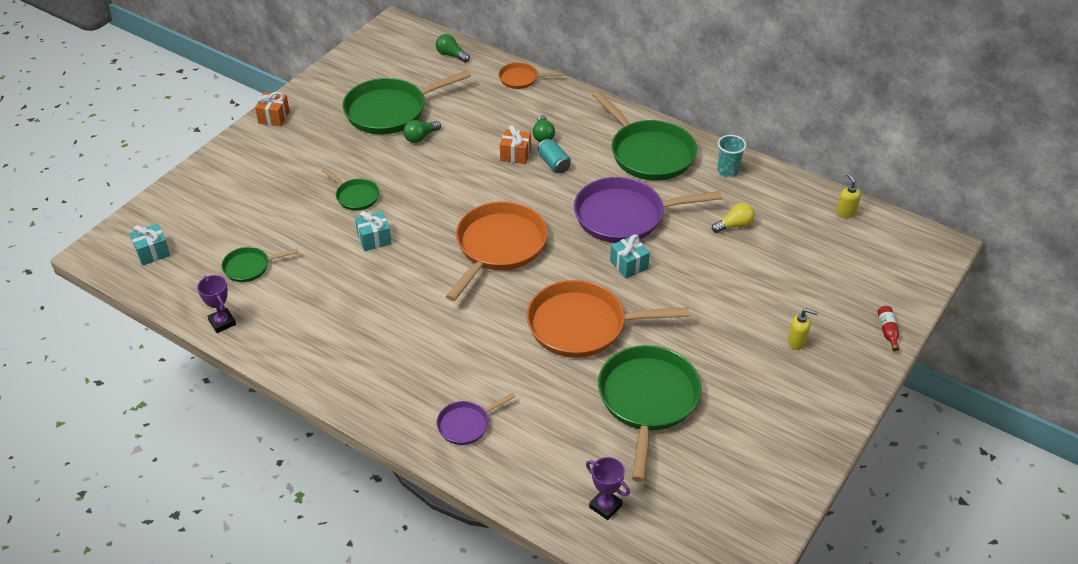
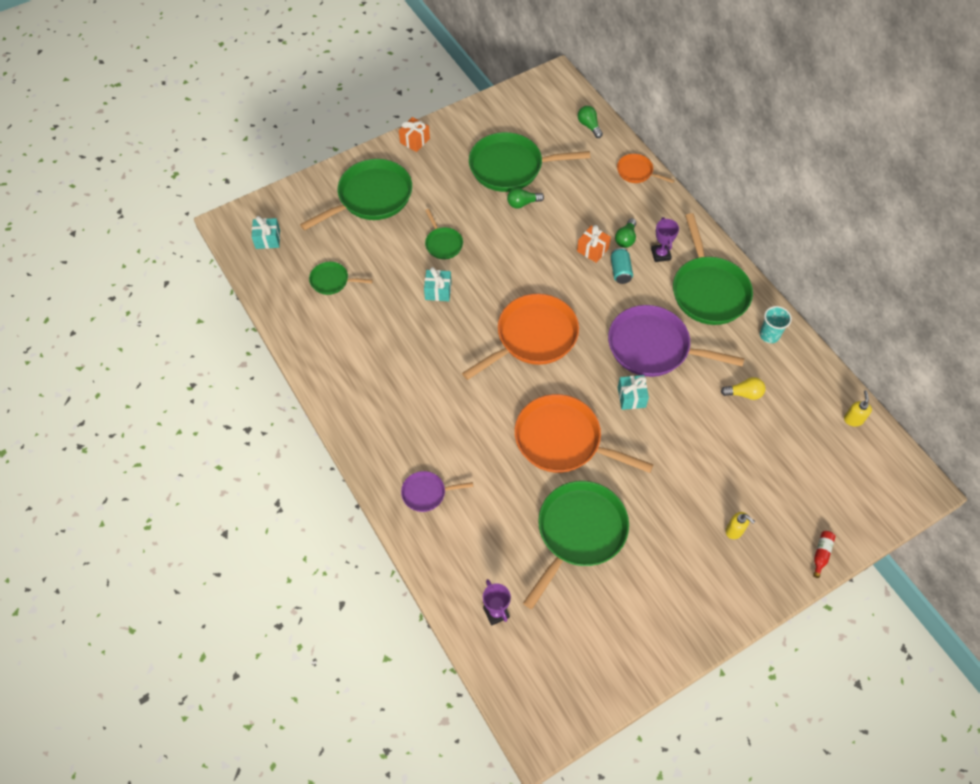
camera: 25 degrees right, 15 degrees up
(222, 322) = (290, 324): purple trophy -> purple trophy (660, 254)
(253, 180) = (371, 197): none -> green pan

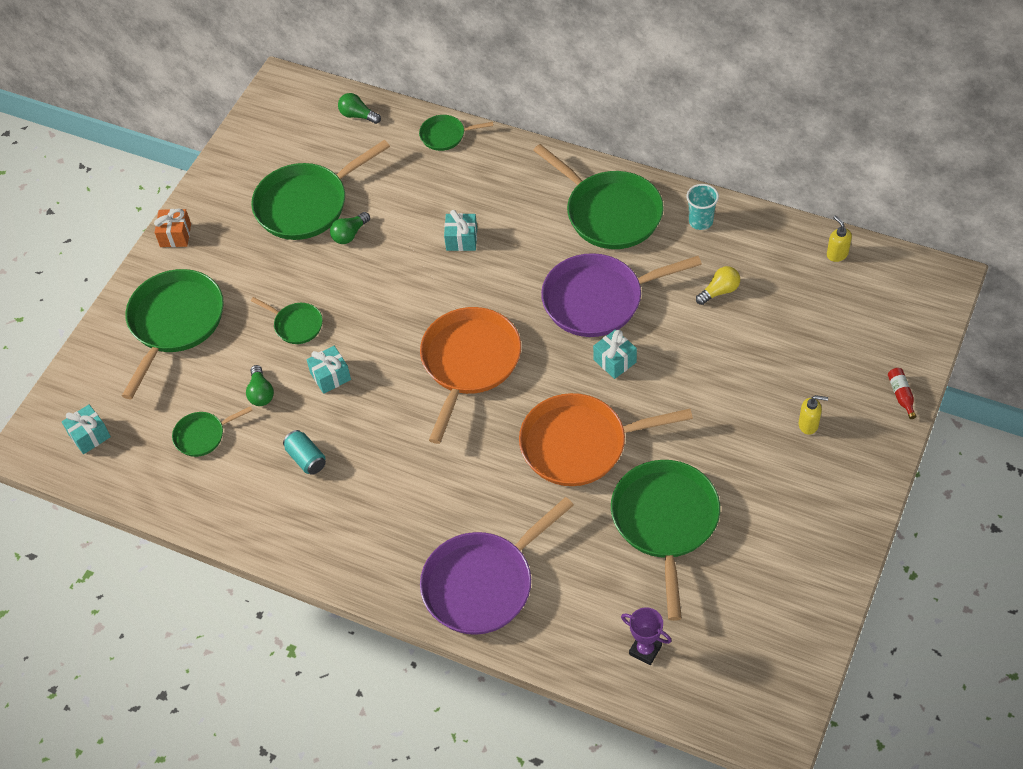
camera: 30 degrees left, 5 degrees down
(426, 493) = (483, 583): purple pan -> purple pan, size x2.02
(592, 250) = (461, 239): orange gift -> turquoise gift
(620, 271) = (507, 245): turquoise can -> turquoise can (306, 459)
(626, 238) = (487, 209): green light bulb -> green light bulb (261, 393)
(636, 172) = (445, 135): orange pan -> green pan
(660, 254) = (535, 204): purple trophy -> none

